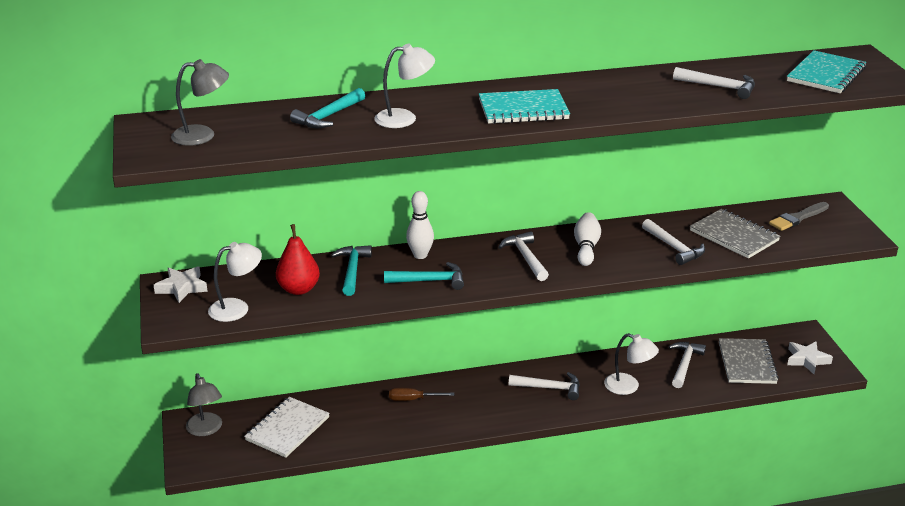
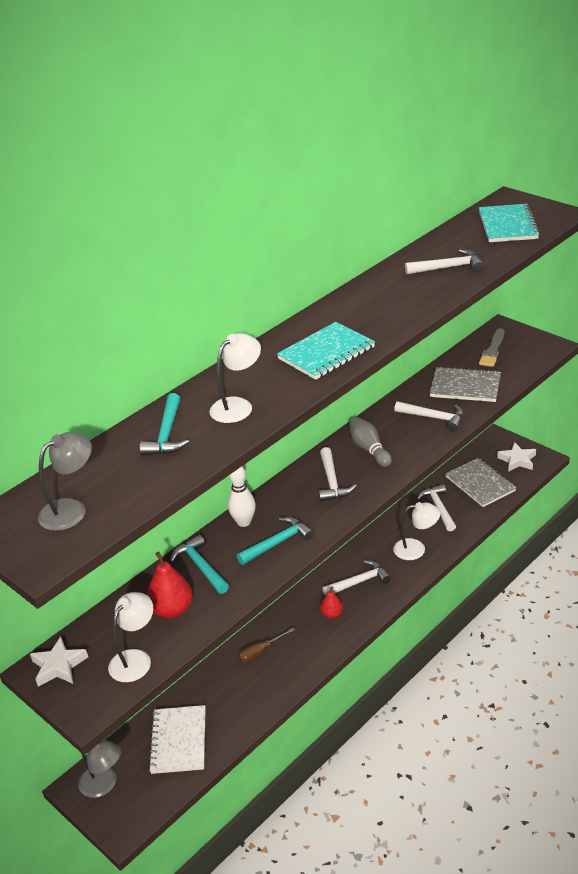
camera: 30 degrees left, 5 degrees up
(500, 401) = (332, 614): none -> red pear
(525, 258) = (332, 482): white hammer -> white hammer turned 135 degrees counterclockwise
(586, 247) = (369, 449): white bowling pin -> grey bowling pin

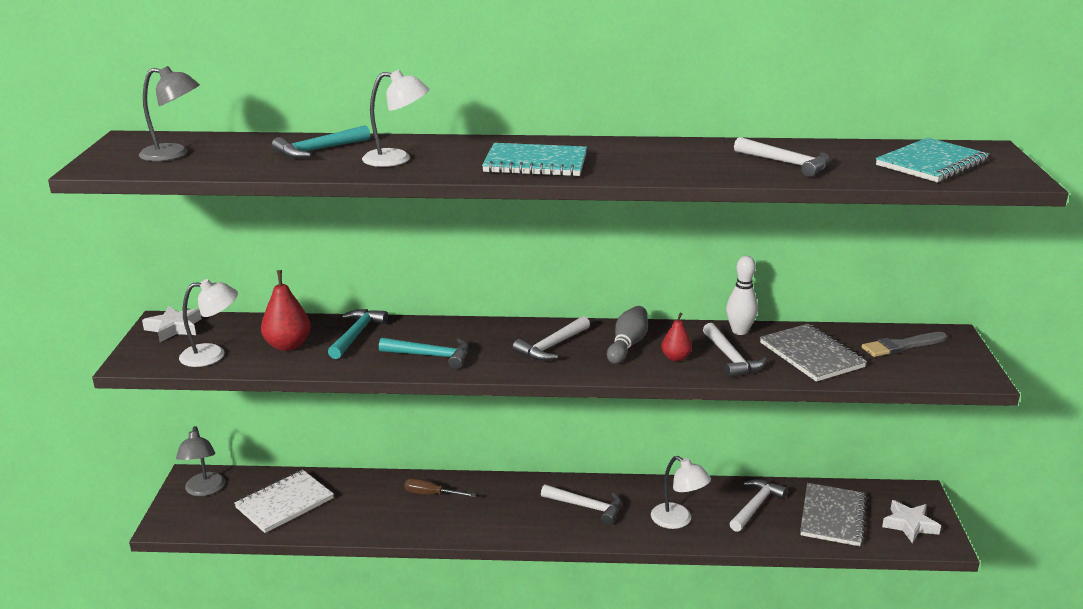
camera: 45 degrees right, 10 degrees down
(244, 522) = (438, 329): white bowling pin -> white bowling pin (739, 331)
(332, 614) = (524, 512): red pear -> red pear (675, 358)

